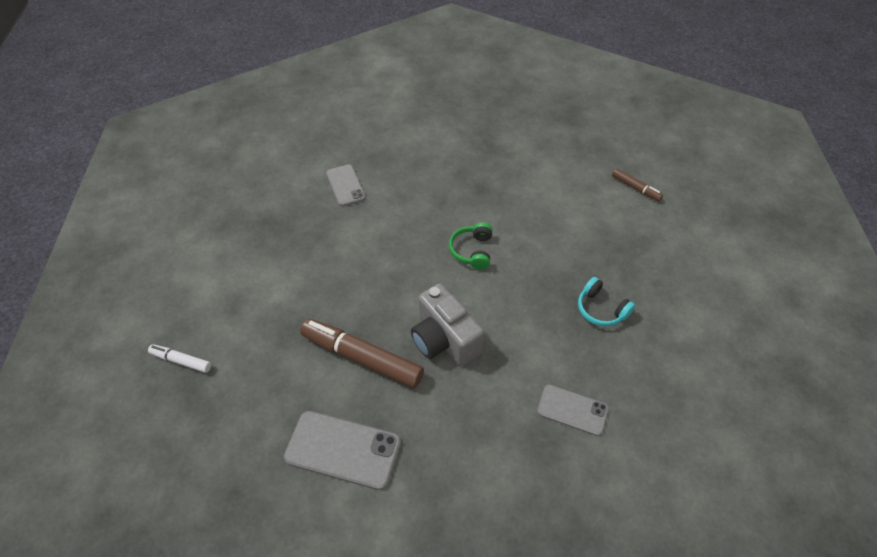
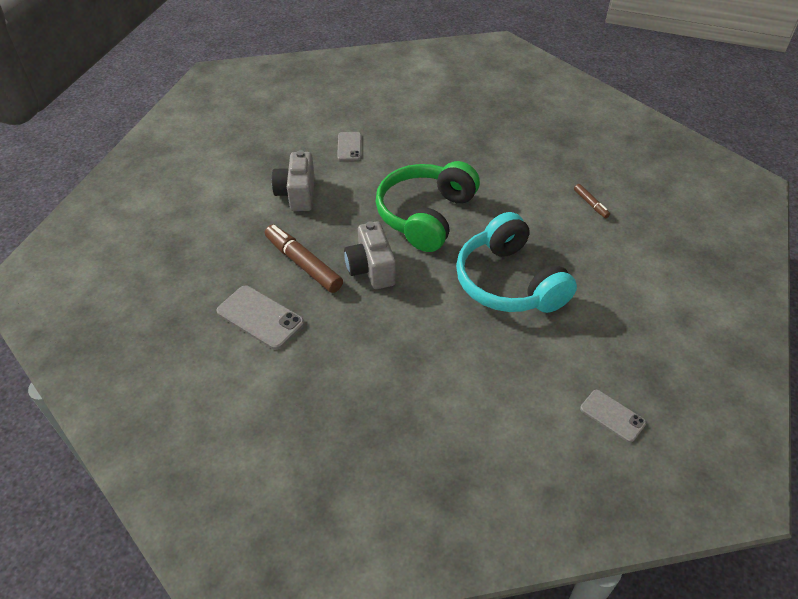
camera: 20 degrees right, 5 degrees down
(181, 361) = (175, 231): white marker -> none
(312, 265) = (297, 194): none -> grey camera
(472, 251) = (425, 215): green headphones -> green headphones, size x2.47
(572, 410) = (446, 342): grey phone -> grey phone (612, 416)
(601, 309) = (509, 282): turquoise headphones -> turquoise headphones, size x2.47

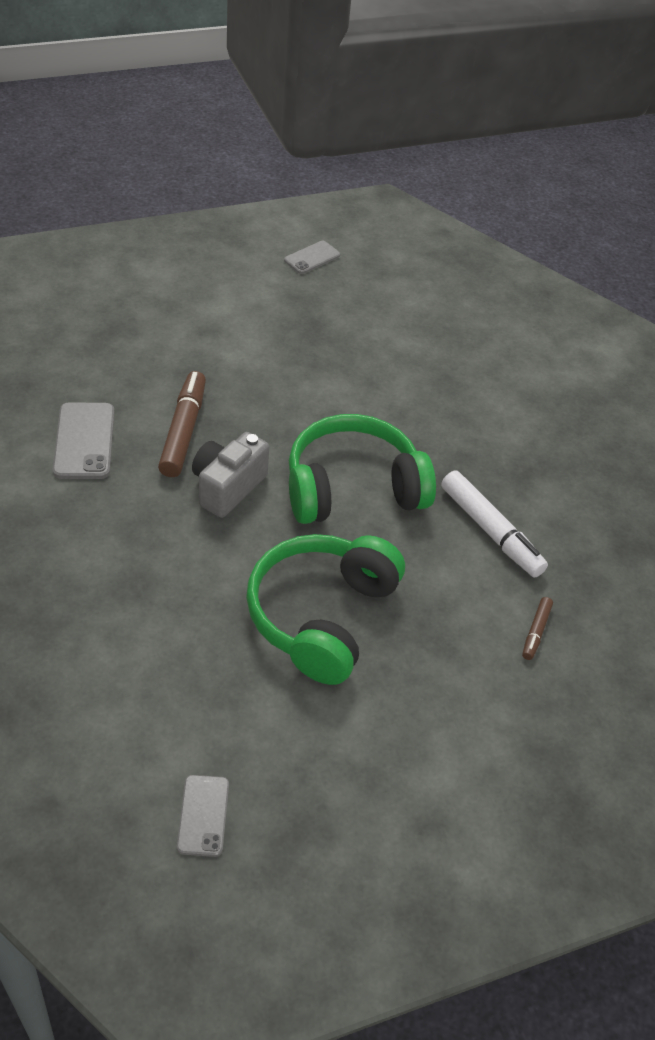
camera: 45 degrees right, 0 degrees up
(297, 194) = (276, 369): grey camera -> none
(349, 146) = (393, 367): grey phone -> grey phone (312, 258)
(508, 180) = (490, 531): none -> white marker
(509, 282) = (321, 616): turquoise headphones -> green headphones

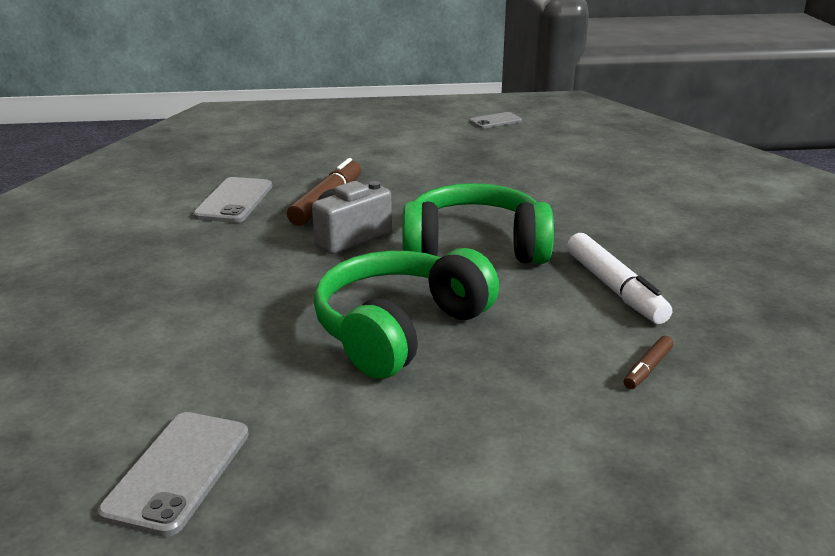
camera: 20 degrees right, 20 degrees down
(203, 815) = (178, 472): grey phone -> grey phone, size x1.56

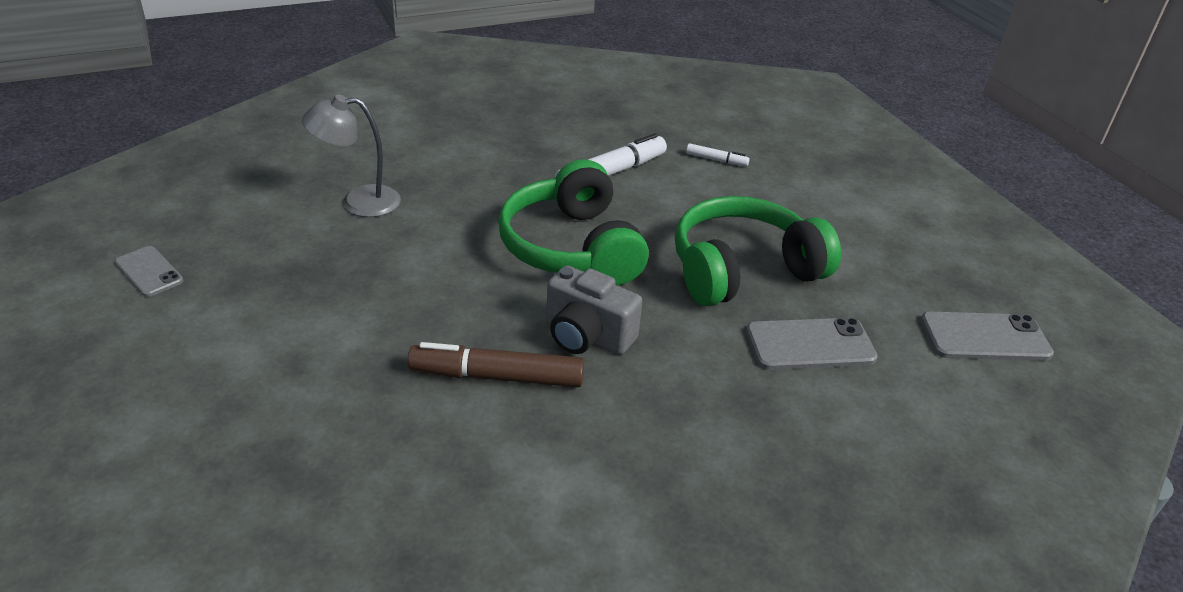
camera: 110 degrees left, 10 degrees up
(234, 201) = (525, 472): grey phone -> grey phone (810, 345)
(399, 329) = (743, 270): green headphones -> green headphones turned 135 degrees clockwise
(570, 174) = (358, 202): none -> grey lamp
(647, 369) = (716, 160): brown marker -> white marker

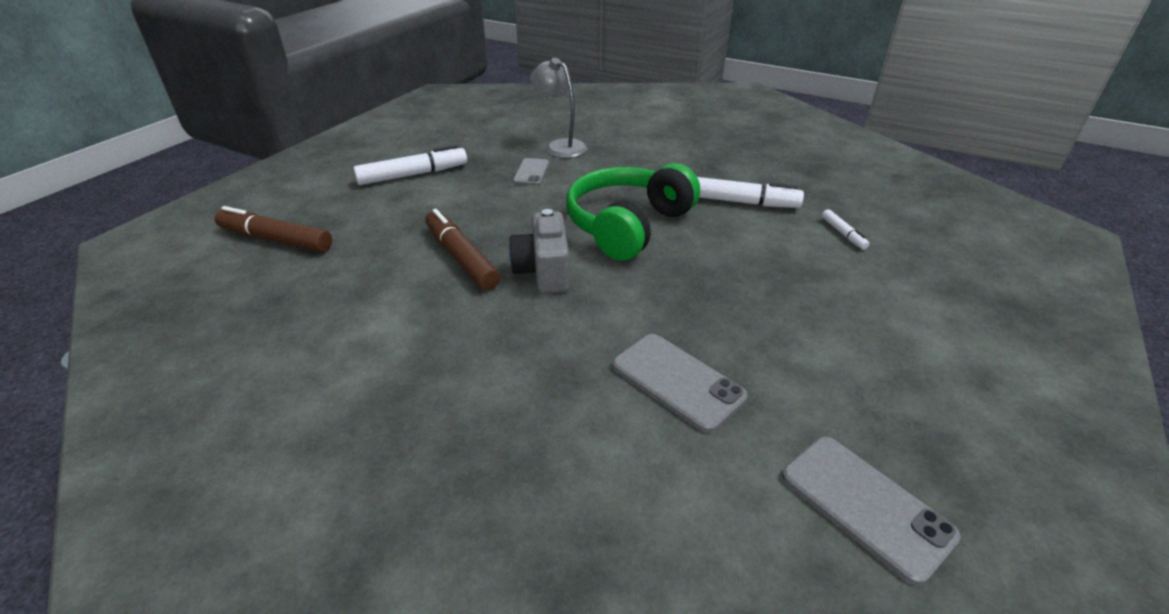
camera: 55 degrees right, 0 degrees up
(149, 272) = (425, 131): grey phone -> grey phone (531, 172)
(254, 515) = (276, 239): none -> brown marker
(257, 332) = (413, 175): none -> white marker
(743, 270) = (722, 305): green headphones -> none

